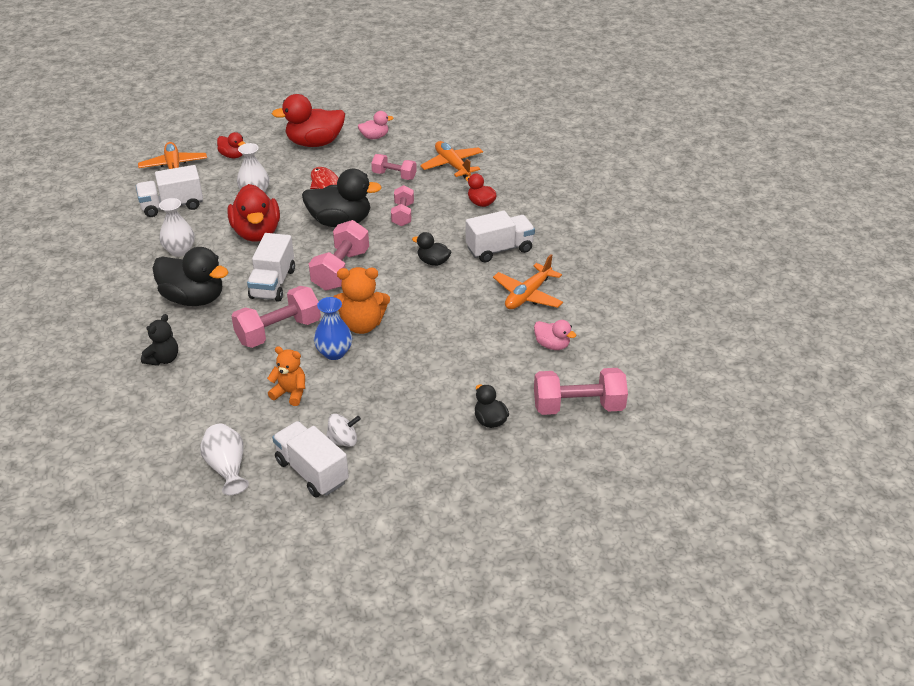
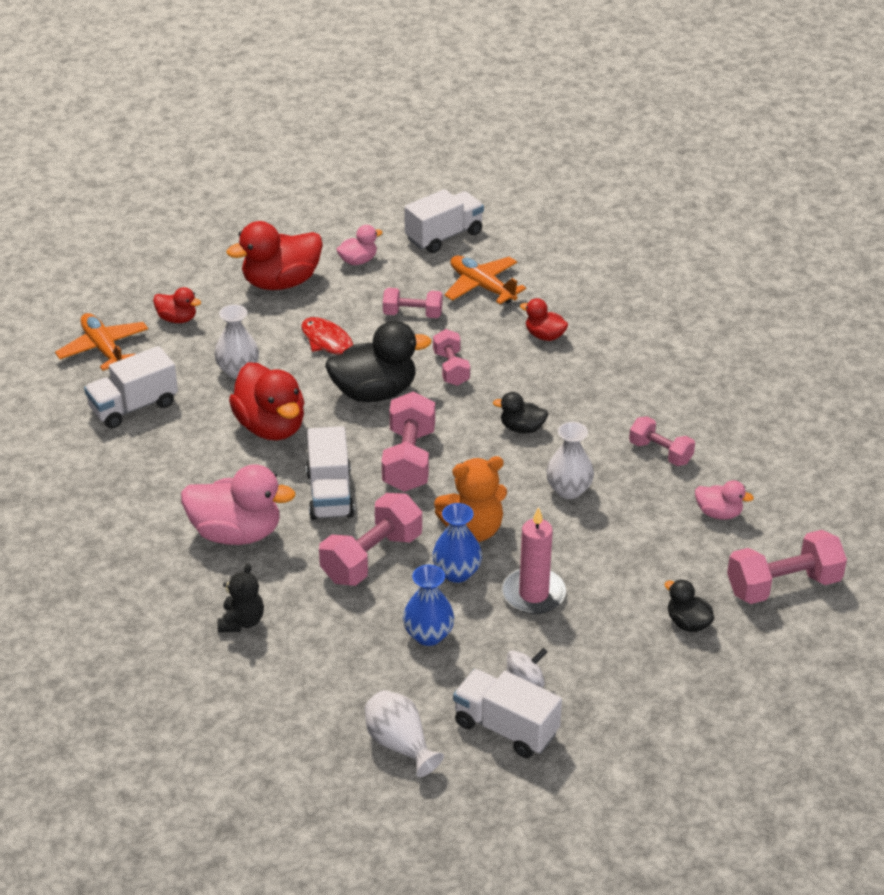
camera: 15 degrees left, 0 degrees up
(179, 250) = (180, 469): white vase -> white vase (569, 490)
(194, 298) = (236, 533): black duck -> pink duck
(290, 393) = (428, 635): orange teddy bear -> blue vase
(383, 378) = (533, 594): none -> pink candle
(499, 249) = (597, 397): white truck -> white truck (444, 236)
(528, 295) = (660, 452): orange plane -> pink dumbbell

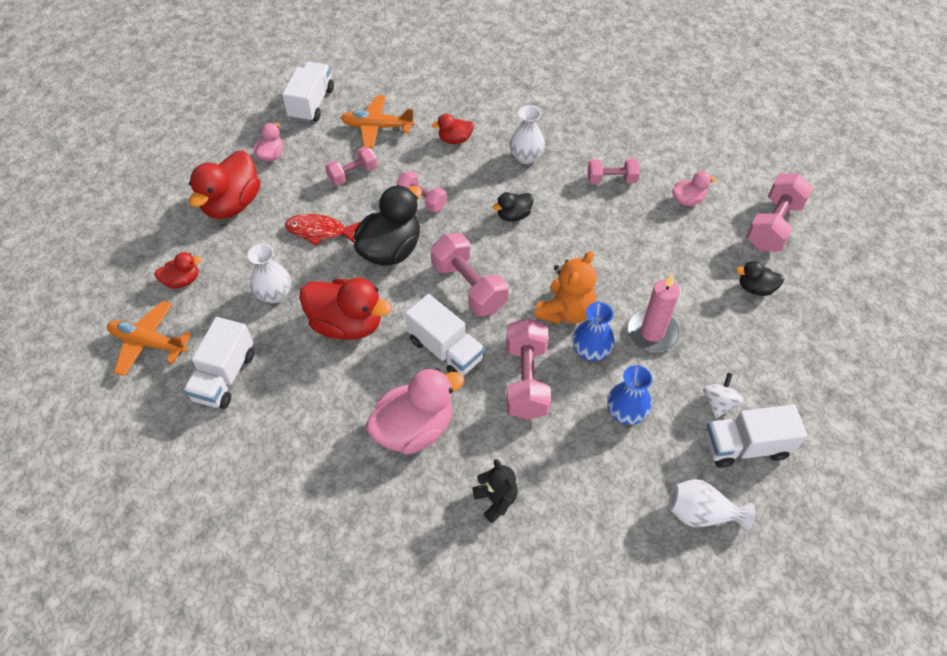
camera: 40 degrees left, 15 degrees up
(569, 490) = (589, 241): white vase -> white vase (526, 157)

